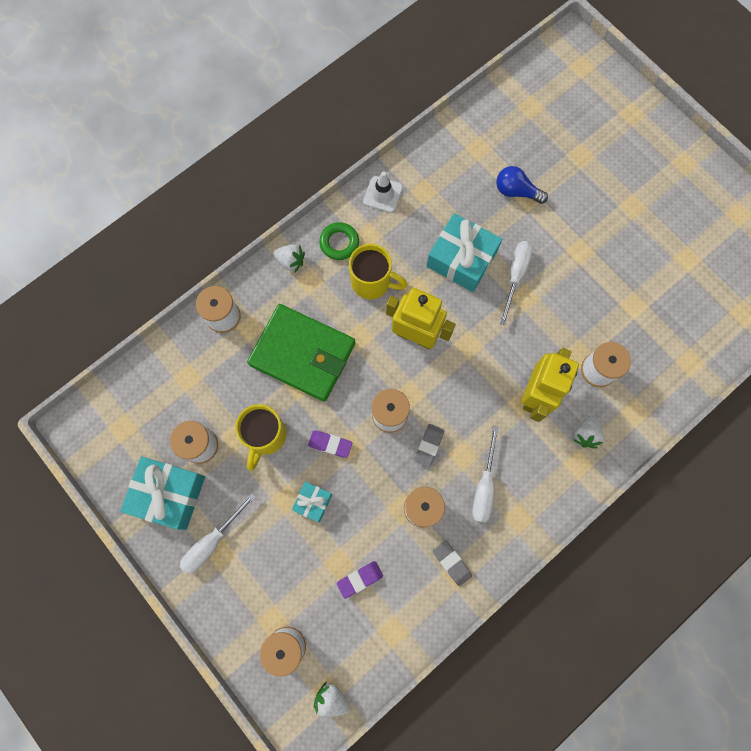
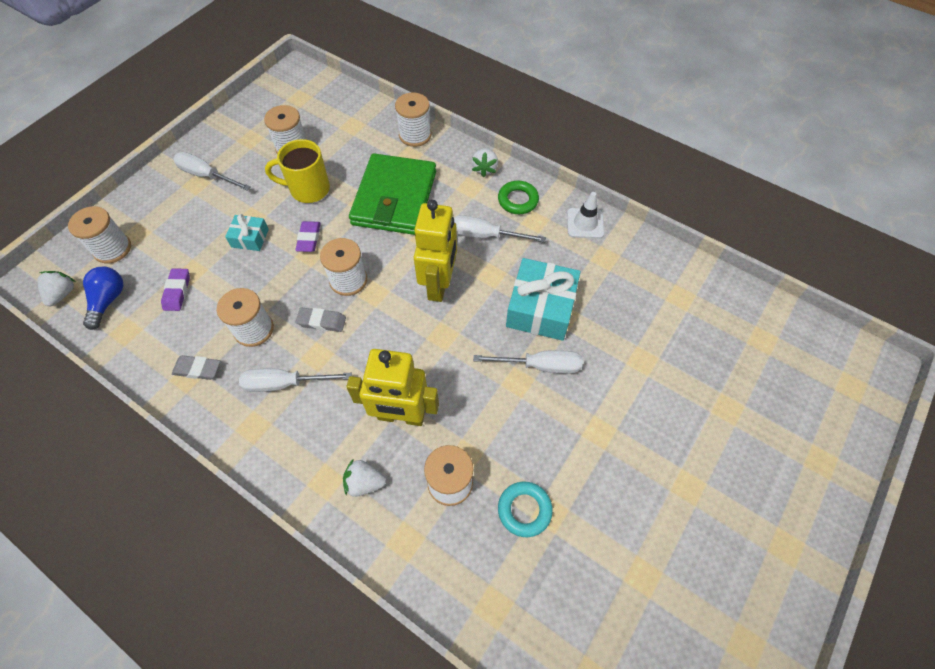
camera: 75 degrees right, 15 degrees down
(169, 494) = (246, 138): turquoise gift -> none
(360, 579) = (177, 291): purple eraser -> purple eraser turned 45 degrees clockwise
(372, 282) = (485, 235): yellow mug -> white screwdriver
(452, 563) = (198, 369): grey eraser -> grey eraser turned 60 degrees clockwise
(516, 191) = (645, 345): blue light bulb -> blue light bulb (108, 300)
(628, 322) = (524, 510): none -> turquoise ring

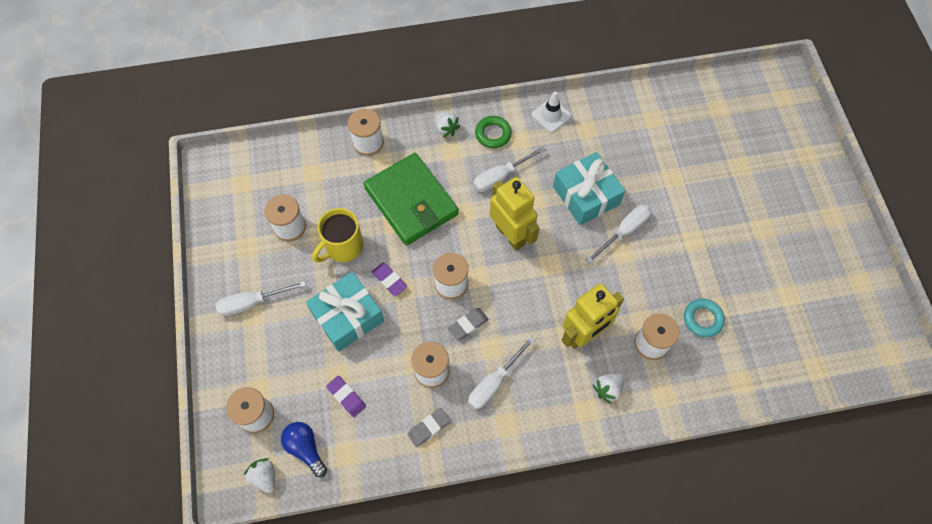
camera: 45 degrees left, 5 degrees up
(250, 238) = (347, 316): turquoise gift -> turquoise gift, size x1.92

